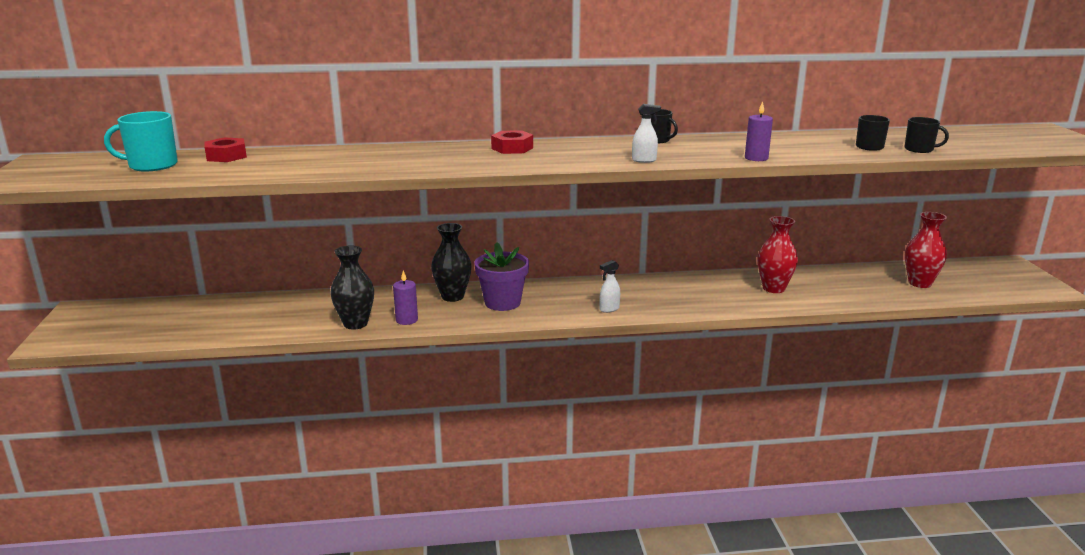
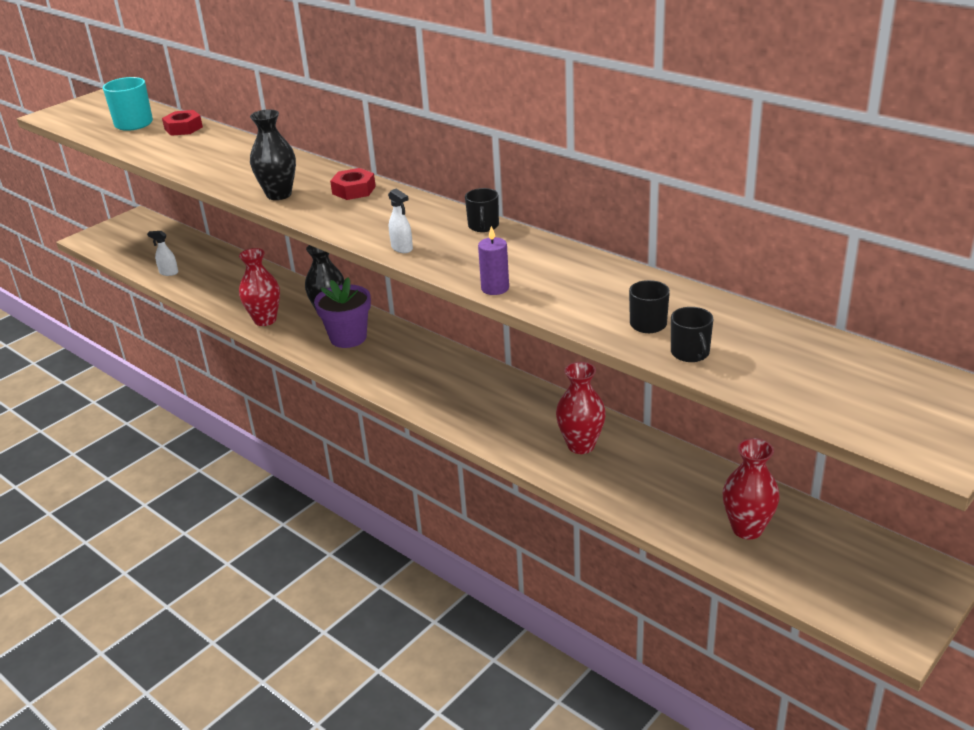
camera: 50 degrees right, 10 degrees up
(355, 324) = (234, 306): black vase -> black vase (279, 194)
(406, 320) = (265, 320): purple candle -> red vase
(609, 309) = (404, 387): white spray bottle -> white spray bottle (168, 273)

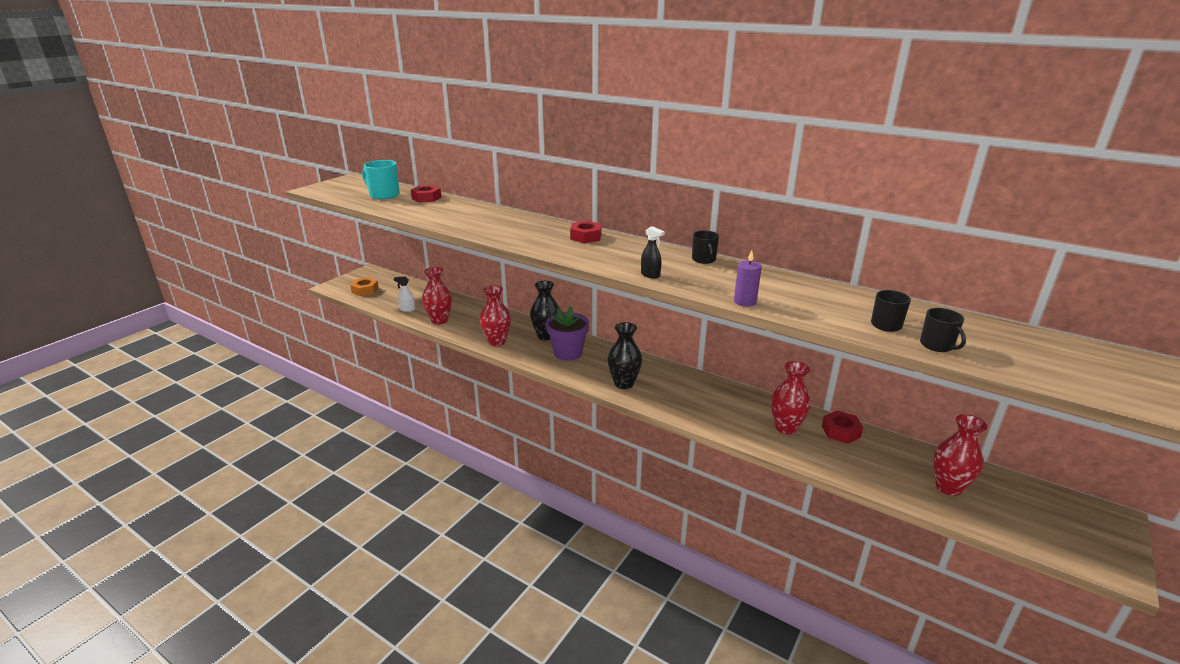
camera: 10 degrees left, 5 degrees down
(124, 244) = (365, 290): none -> orange nut
(204, 289) = (439, 320): none -> red vase
(279, 194) = (527, 240): black vase -> black vase (624, 383)
(402, 248) = (650, 275): white spray bottle -> black spray bottle
(649, 453) = (840, 431): none -> red nut

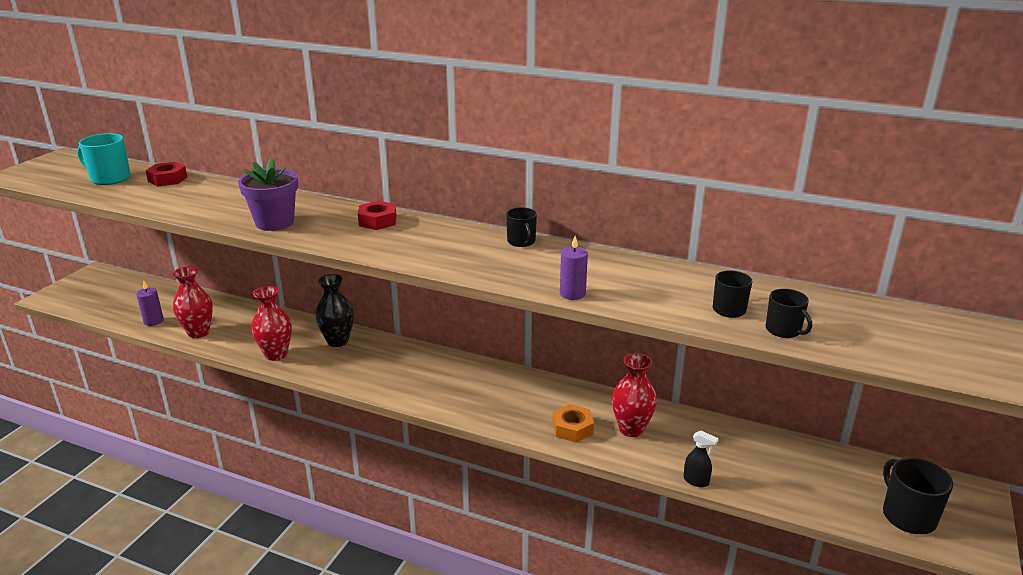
camera: 10 degrees left, 0 degrees up
(365, 290) = (93, 299): orange nut -> orange nut (572, 428)
(407, 309) = (153, 321): white spray bottle -> purple candle
(568, 353) = (367, 361): purple flower pot -> purple flower pot (274, 222)
(624, 383) = (439, 394): black vase -> none
(650, 275) = (460, 267): black spray bottle -> black spray bottle (696, 481)
(840, 431) = (692, 427): red nut -> none
(948, 487) = (810, 480): red vase -> none
(1042, 529) = (907, 516): none -> black mug

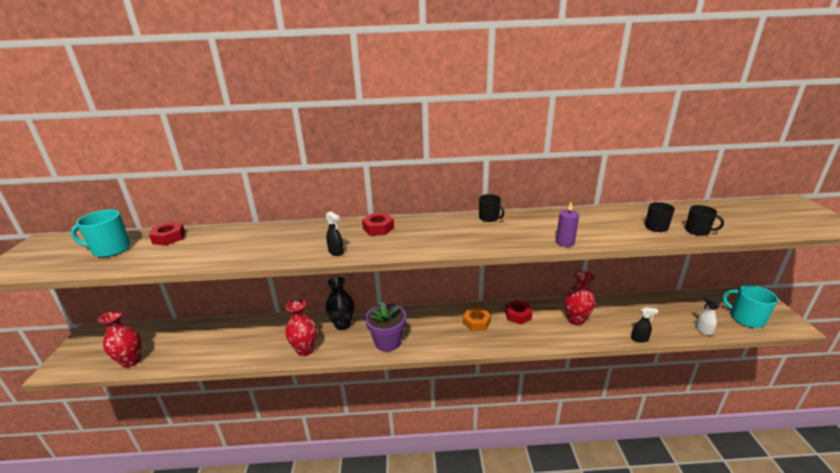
camera: 25 degrees left, 0 degrees up
(153, 321) = (178, 357): purple candle -> none
(198, 332) = (226, 354): red vase -> red vase (131, 361)
(274, 222) = (302, 249): purple flower pot -> purple flower pot (388, 342)
(303, 235) = (336, 252): none -> black spray bottle
(558, 398) = (518, 315): none -> red nut
(572, 428) = (545, 331): orange nut -> orange nut (476, 322)
(811, 505) = (703, 330): none -> white spray bottle
(907, 516) = (746, 319): black mug -> turquoise mug

